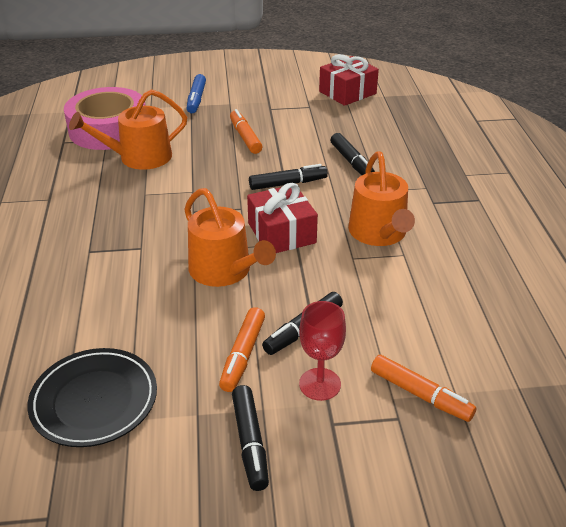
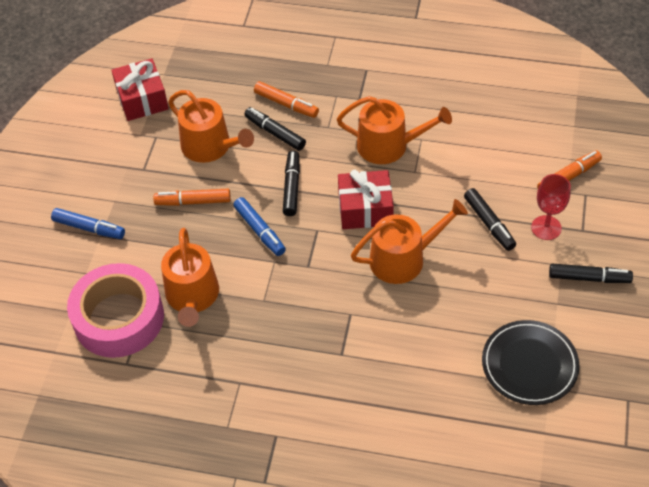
camera: 70 degrees left, 15 degrees up
(226, 176) = (259, 231): none -> blue marker
(242, 355) = (506, 266): orange marker -> orange marker (286, 104)
(313, 133) = (210, 147): none -> orange watering can
(351, 162) = (275, 133): black marker -> black marker turned 135 degrees counterclockwise

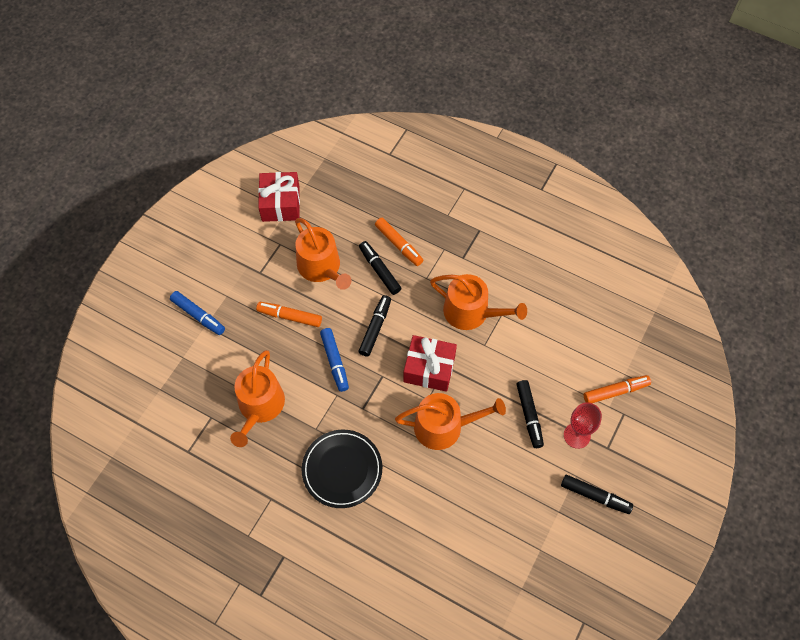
camera: 15 degrees right, 10 degrees up
(119, 318) = (195, 407): pink tape -> none
(529, 365) = (513, 562): black plate -> black plate (342, 469)

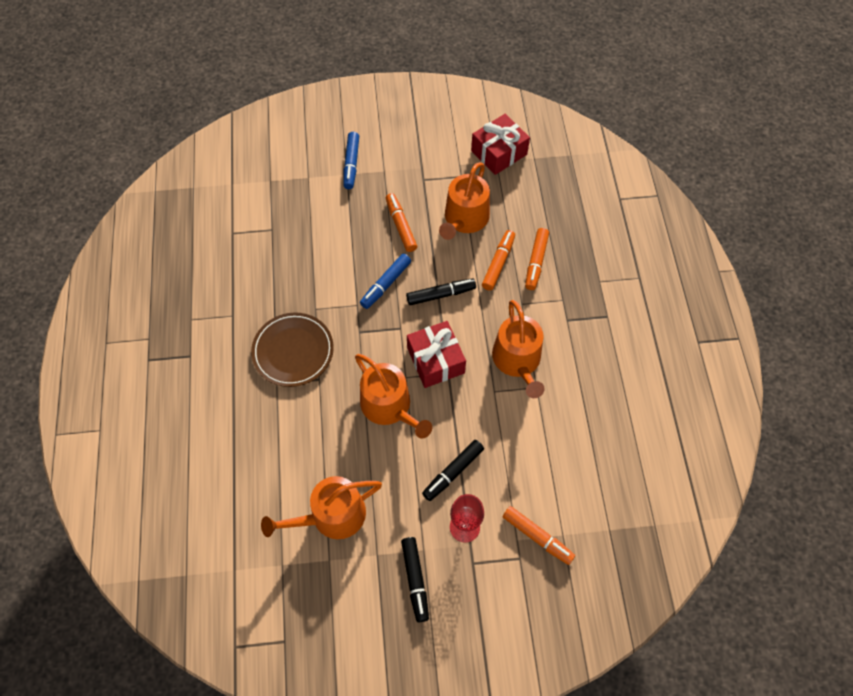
camera: 55 degrees right, 0 degrees up
(259, 407) = (305, 256): orange watering can -> orange watering can (331, 516)
(342, 469) = (293, 351): black plate -> brown plate
(379, 270) = (498, 263): black marker -> orange marker

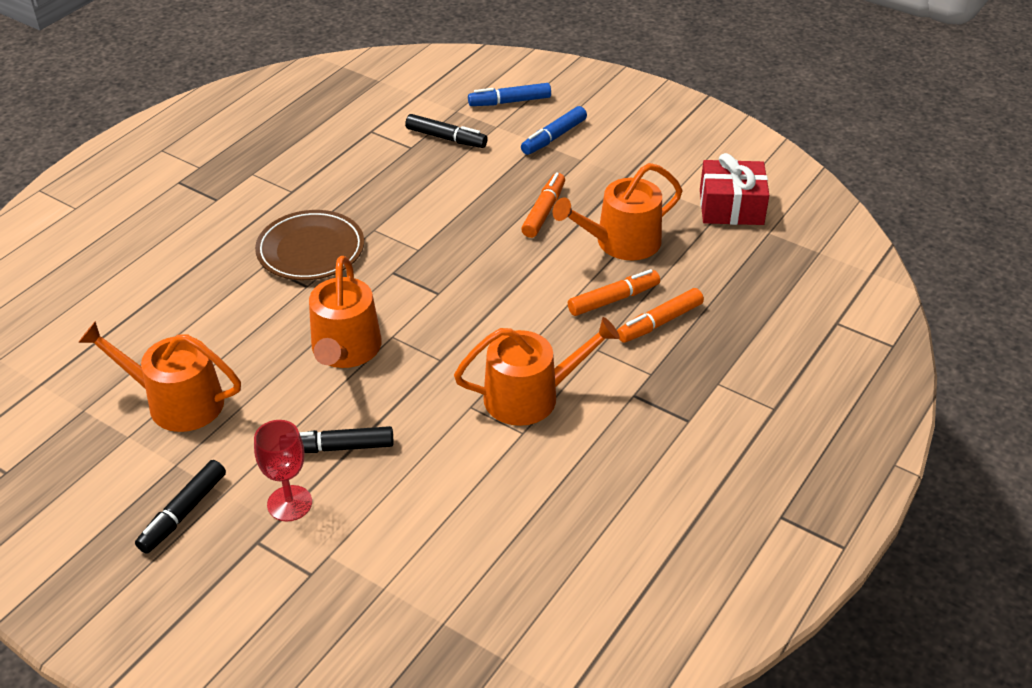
camera: 40 degrees right, 20 degrees down
(385, 284) = (468, 249): blue marker -> blue marker (509, 102)
(435, 360) = (440, 341): red gift -> none
(441, 295) = (515, 290): black marker -> black marker (446, 138)
(518, 361) = (530, 396): orange watering can -> orange watering can turned 135 degrees counterclockwise
(537, 537) = (354, 568): orange marker -> none

